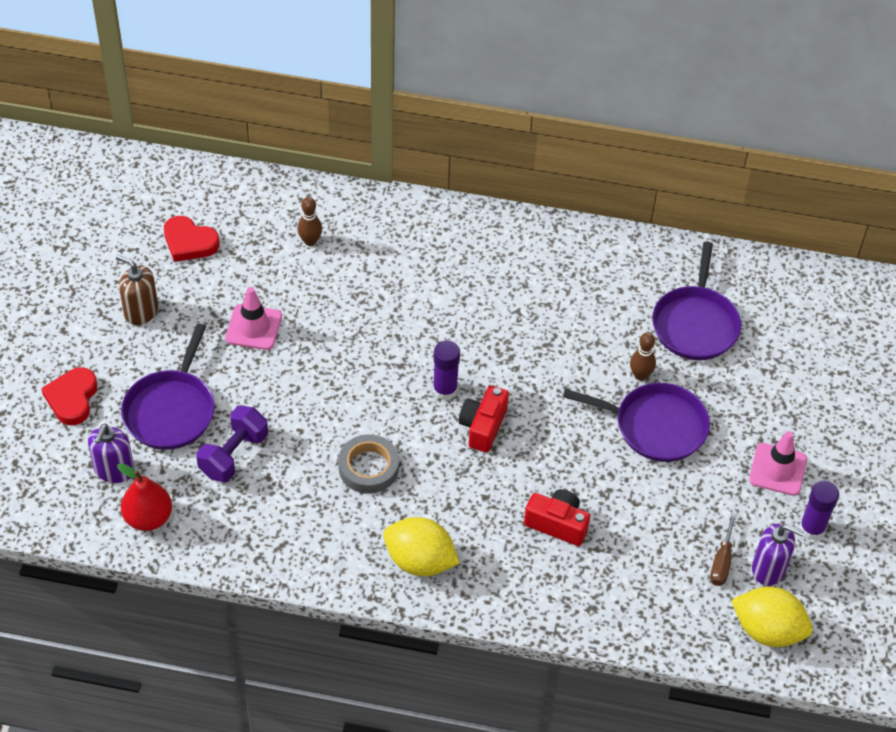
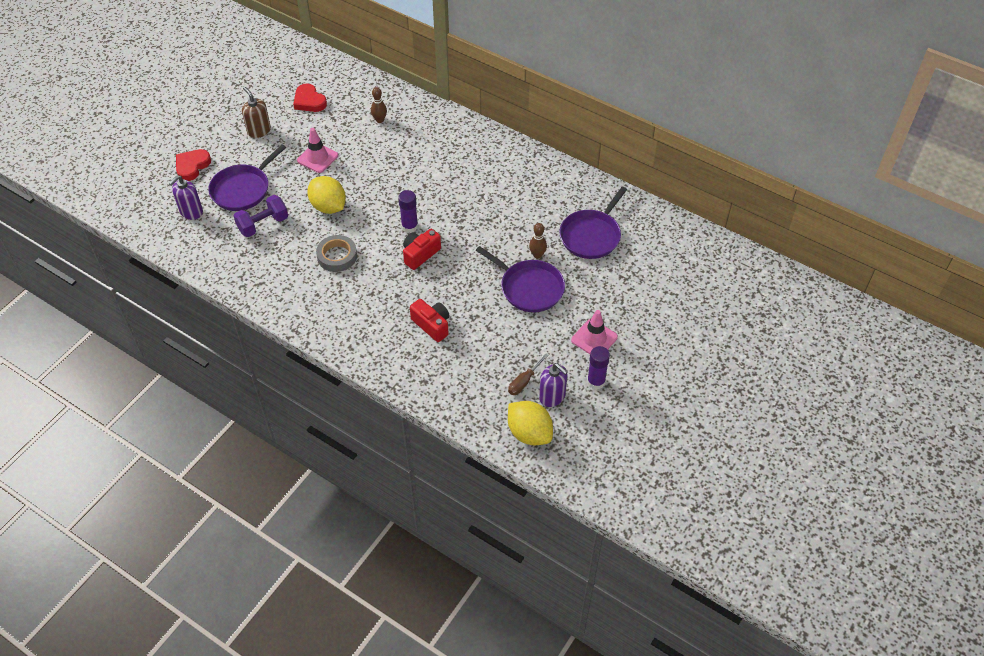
camera: 25 degrees right, 0 degrees up
(148, 518) = (194, 244): red pear -> none
(420, 561) = (335, 319): yellow lemon -> yellow lemon (328, 207)

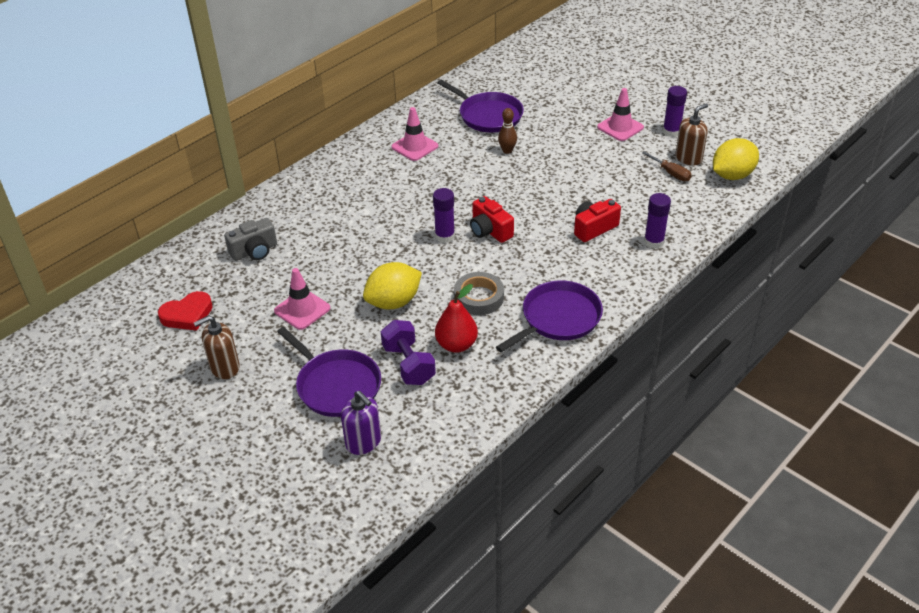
camera: 80 degrees left, 10 degrees down
(192, 166) = (269, 443): red heart -> none
(284, 249) = (456, 345): none -> red pear
(379, 120) = (254, 251): brown bowling pin -> grey camera
(418, 369) = (654, 242): none -> purple glue stick
(529, 288) = (551, 160): purple pan -> purple pan (558, 318)
(531, 191) = (414, 147): none -> pink traffic cone
(552, 396) = (688, 158): purple soap dispenser -> brown soap dispenser

